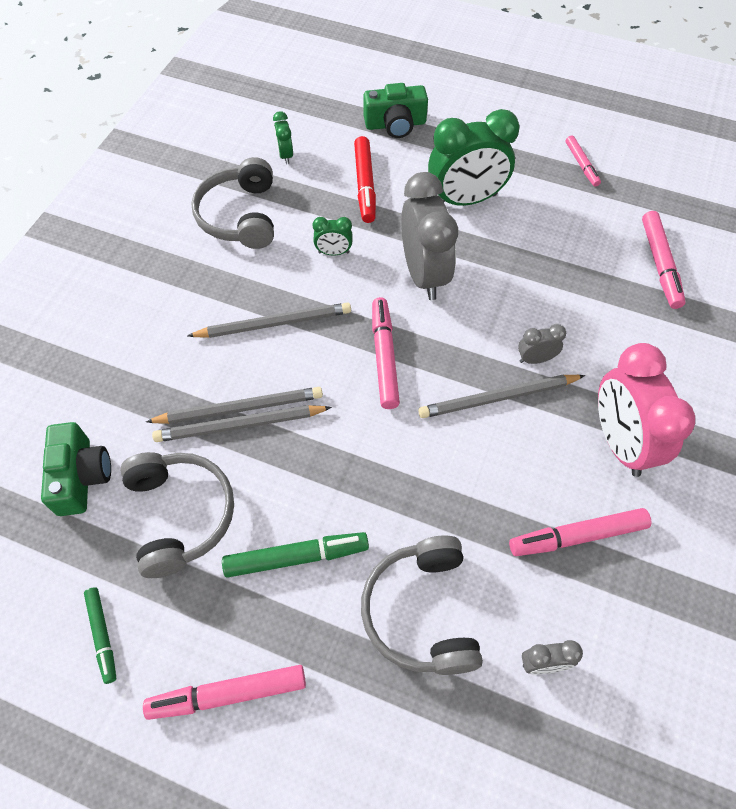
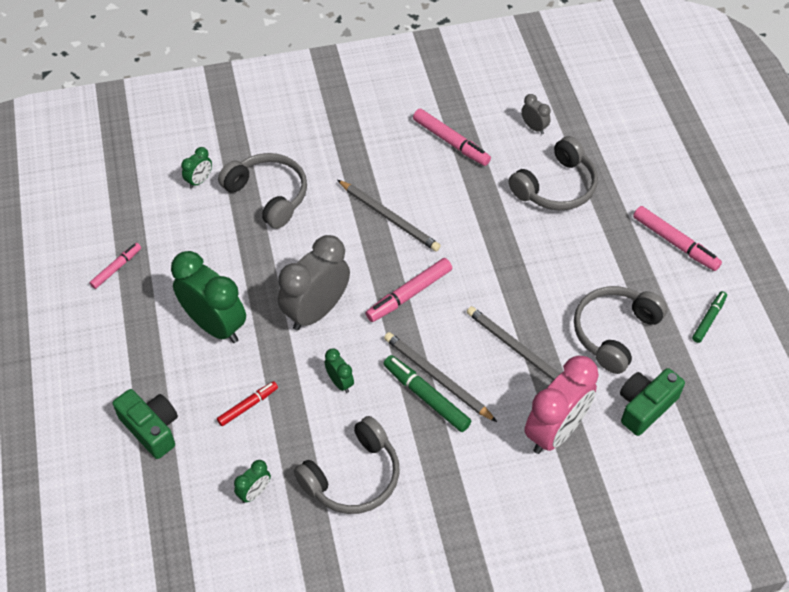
camera: 125 degrees left, 5 degrees down
(240, 425) = (531, 343): grey pencil -> none
(296, 557) = (581, 258): green marker -> green marker (426, 397)
(365, 185) = (248, 406): red marker -> red marker, size x0.63
(535, 359) = (341, 212): grey clock -> none
(602, 309) = (268, 195): none -> grey headphones
(620, 442) = (371, 147): pink clock -> pink clock (555, 431)
(660, 264) = (199, 181): pink marker -> green clock

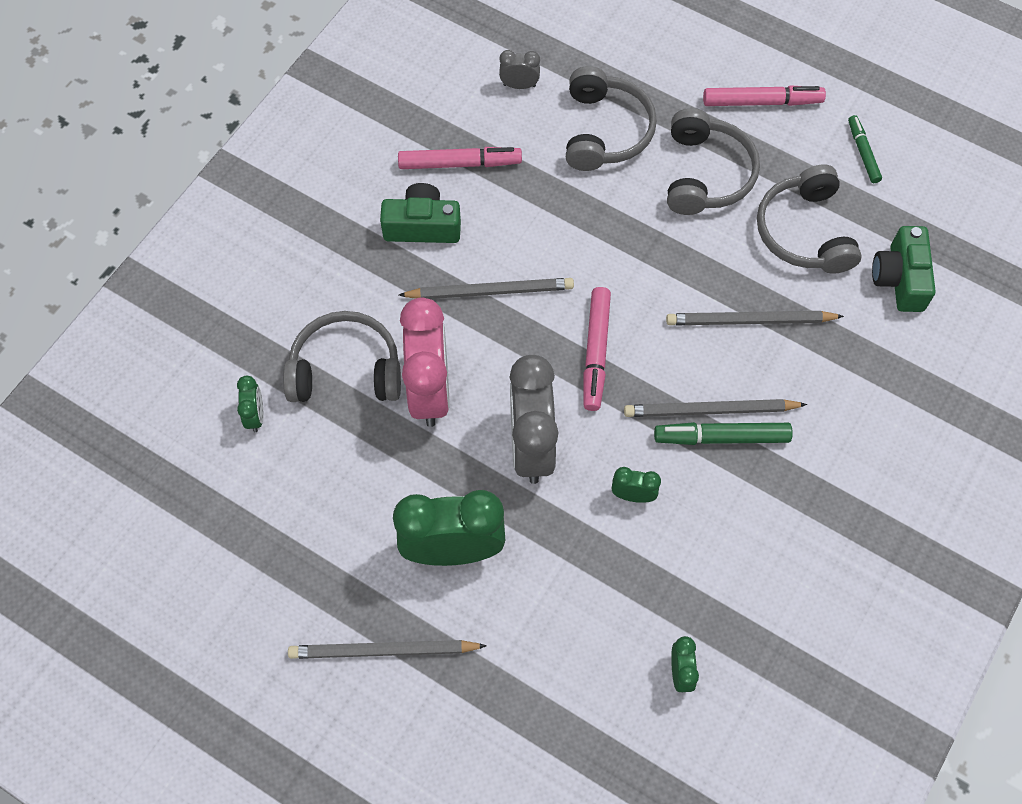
camera: 45 degrees left, 10 degrees up
(116, 268) = (281, 585): pink marker -> none
(124, 341) = (383, 651): none -> grey pencil
(151, 428) = (515, 708): green camera -> green camera (422, 226)
(248, 406) = (578, 598): red marker -> none
(353, 477) = (746, 572): grey headphones -> grey headphones (706, 174)
(555, 431) = (857, 368): pink clock -> pink clock (429, 391)

